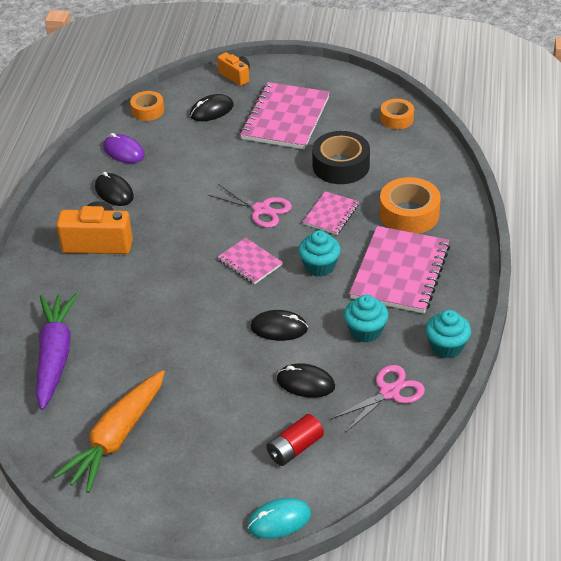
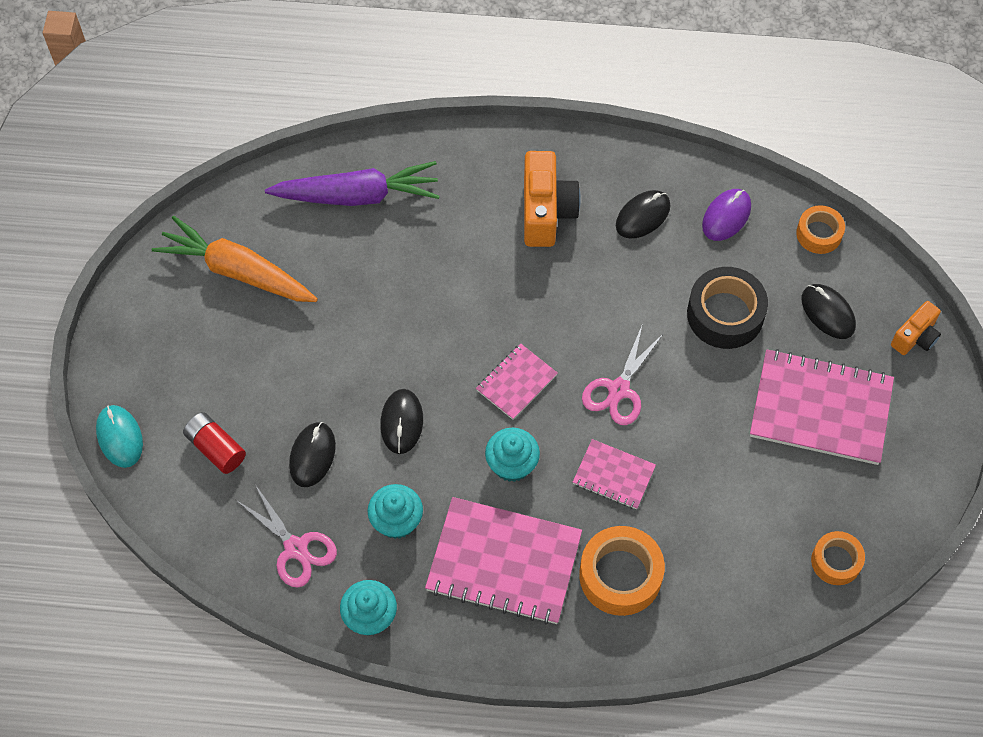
camera: 85 degrees right, 20 degrees up
(341, 166) = (718, 485): black tape -> black tape (725, 314)

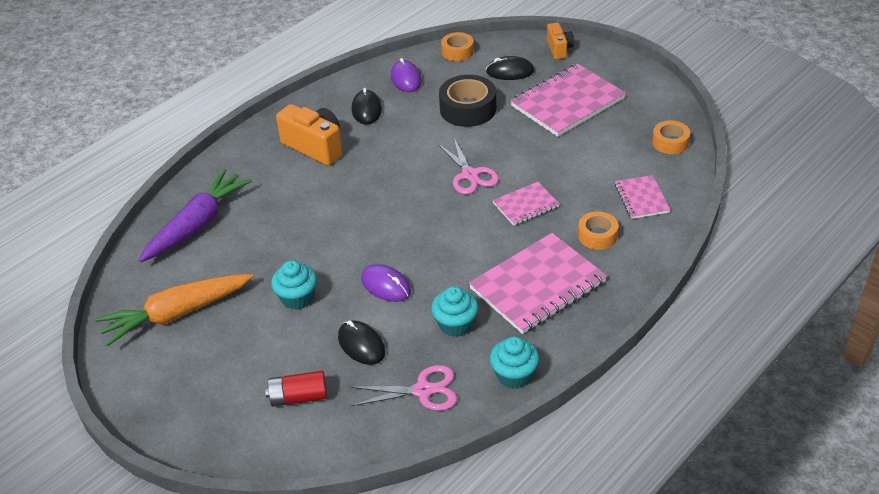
camera: 50 degrees left, 20 degrees down
(120, 437) = (227, 452): turquoise mouse -> none
(401, 422) = (386, 285): black mouse -> purple mouse
(512, 464) = (471, 247): turquoise cupcake -> turquoise cupcake (297, 298)
(516, 382) = (416, 217): pink notebook -> pink notebook (641, 198)
(620, 575) = (597, 235): orange tape -> orange tape, size x0.61

